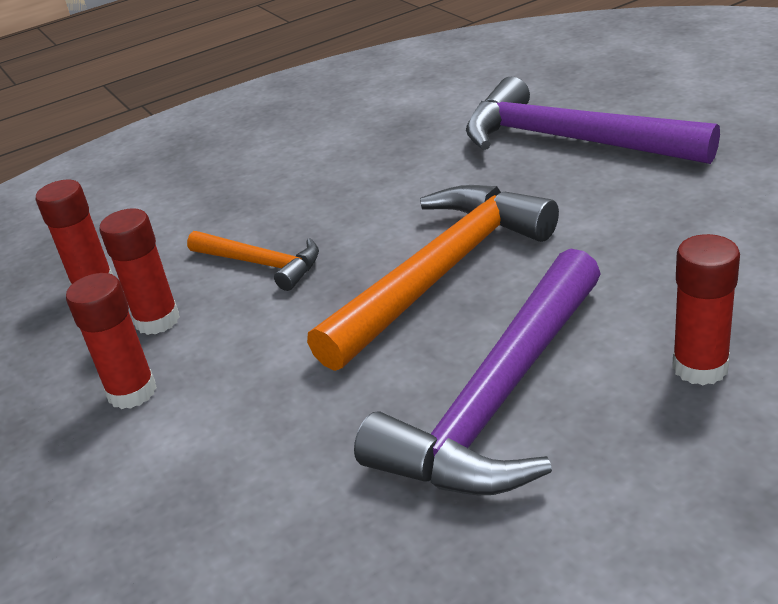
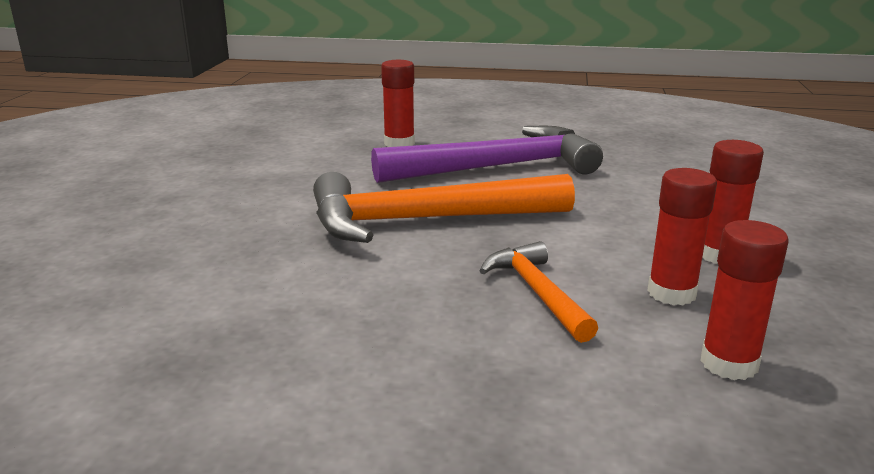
camera: 145 degrees left, 10 degrees down
(570, 140) = (151, 252): purple hammer -> none

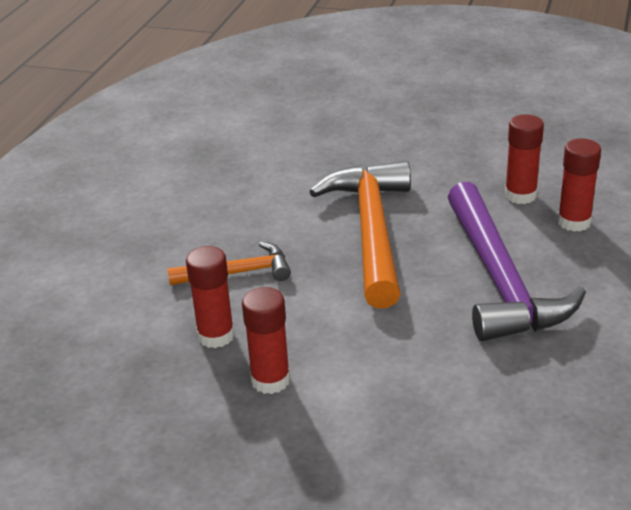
camera: 100 degrees right, 10 degrees up
(729, 363) = (121, 338): red glue stick -> red glue stick (520, 195)

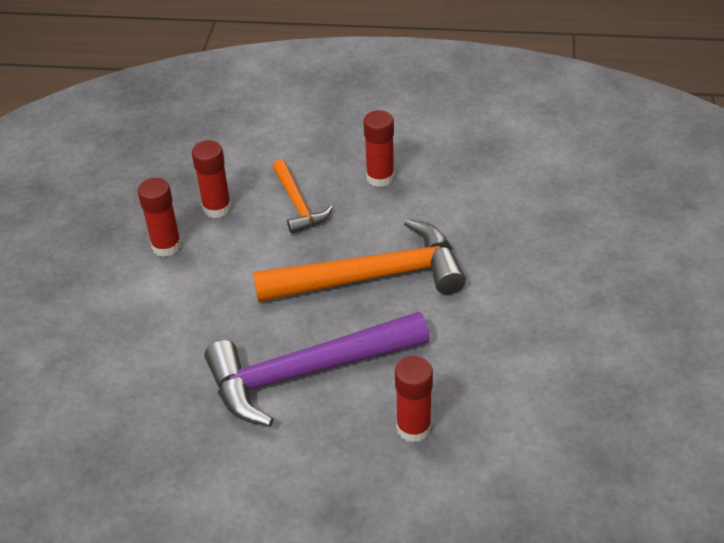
camera: 80 degrees right, 10 degrees up
(520, 195) = (457, 382): red glue stick -> red glue stick (380, 178)

